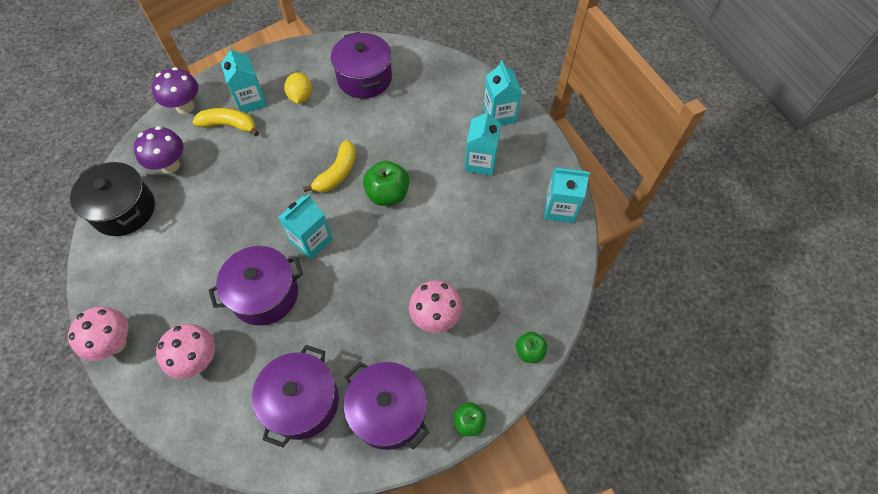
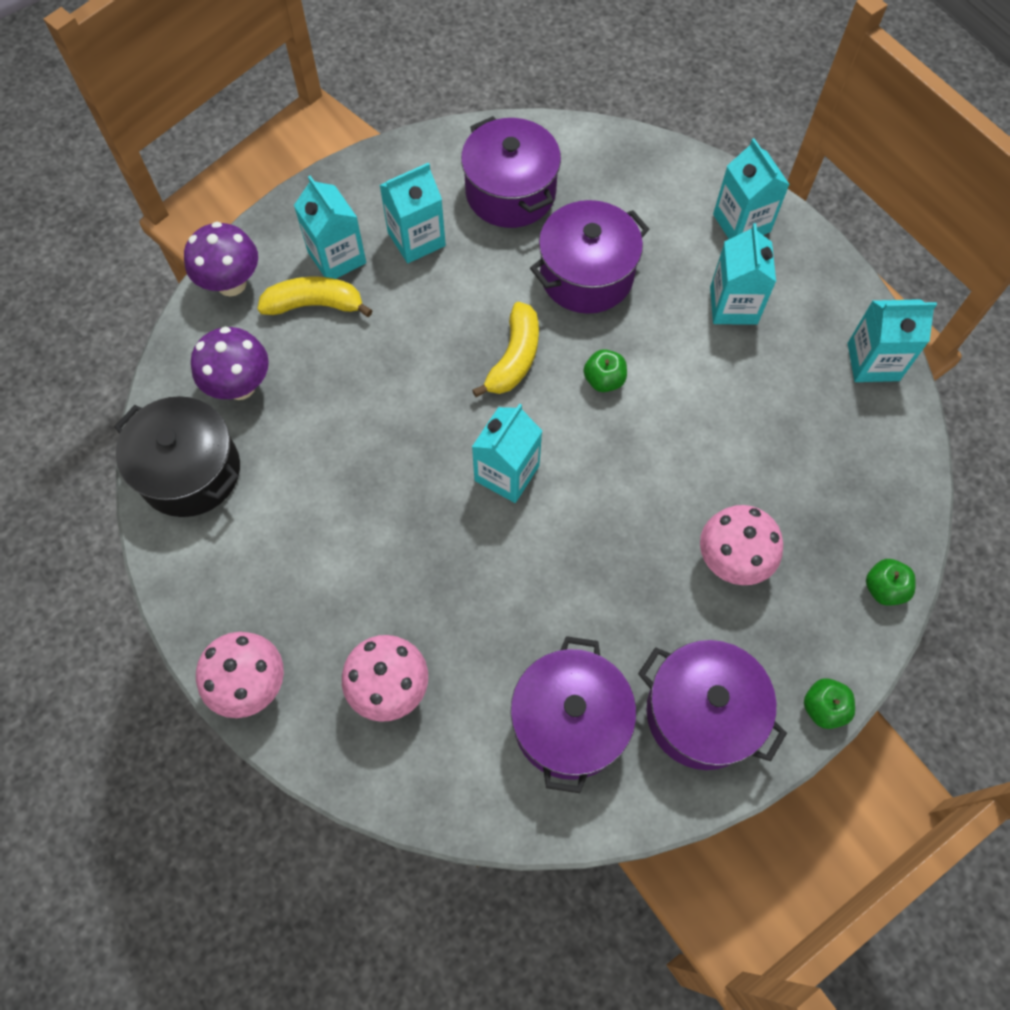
camera: 10 degrees left, 5 degrees up
(265, 294) = (460, 570): purple pot -> purple pot (586, 275)
(300, 97) = (416, 239): yellow lemon -> turquoise carton
(388, 194) = (604, 380): green apple -> green apple, size x0.60

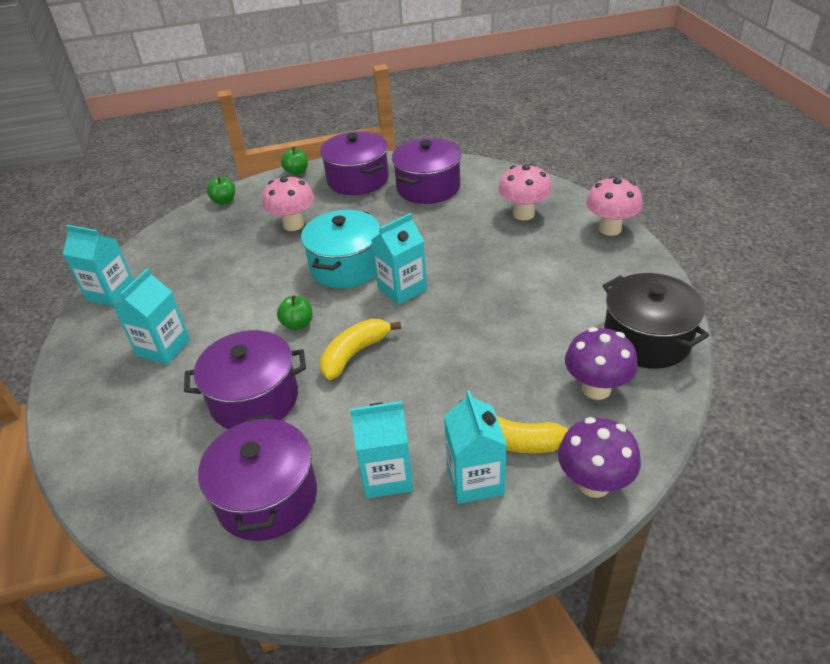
camera: 155 degrees left, 25 degrees down
(601, 493) = (346, 266): none -> turquoise pot
(741, 223) = (94, 406): turquoise carton -> none

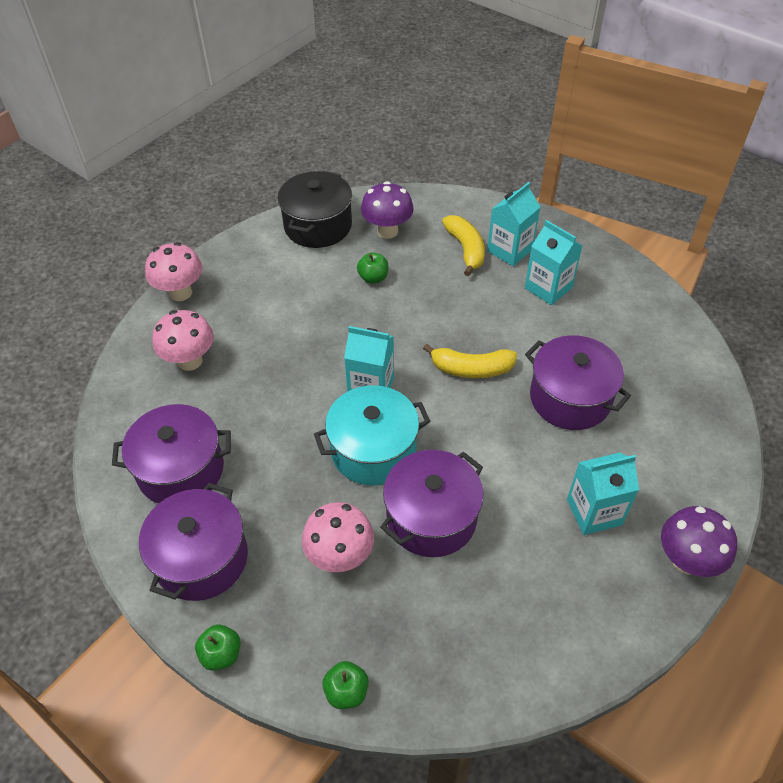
camera: 130 degrees left, 10 degrees up
(111, 293) = (589, 646): turquoise carton -> none
(267, 497) = (622, 332): purple pot -> purple pot (431, 517)
(297, 324) = (476, 431): green apple -> green apple (373, 278)
(594, 483) = (463, 206): purple mushroom -> purple mushroom (686, 560)

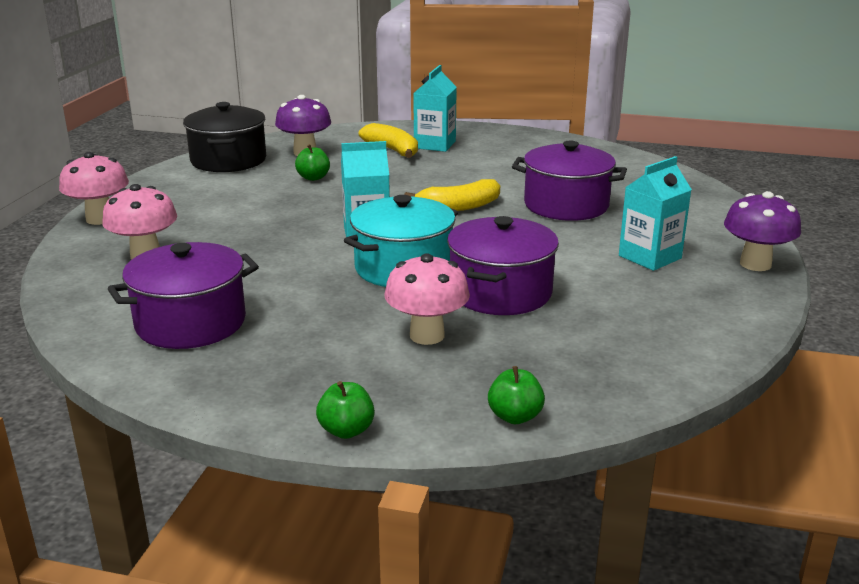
camera: 25 degrees left, 25 degrees down
(201, 558) = (266, 373): purple pot -> none
(548, 288) = (489, 157): turquoise carton -> none

